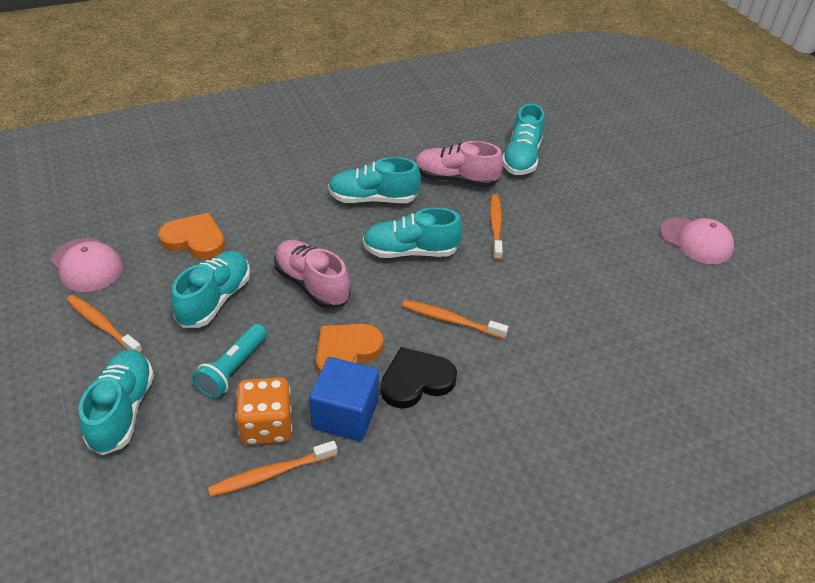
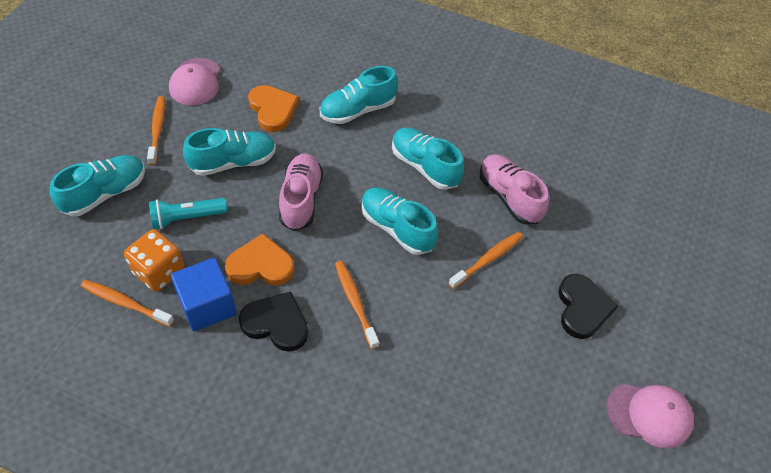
camera: 45 degrees right, 10 degrees up
(521, 158) = (591, 219): turquoise shoe -> turquoise shoe (357, 110)
(586, 212) = (582, 308): none -> black heart
(696, 241) = (649, 414): pink cap -> pink cap turned 75 degrees counterclockwise

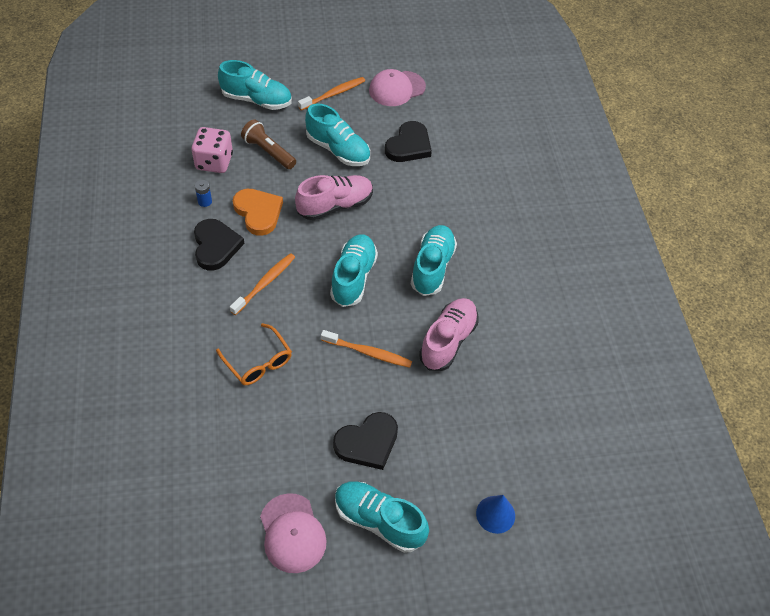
camera: 60 degrees right, 0 degrees up
(125, 303) = (178, 159): orange toothbrush -> none
(159, 271) = (214, 162): orange dice -> pink dice
(186, 218) = (268, 152): turquoise flashlight -> brown flashlight
(207, 305) = (205, 201): blue cube -> blue battery
(273, 110) = (409, 145): orange heart -> black heart
(357, 110) = (455, 196): turquoise shoe -> turquoise shoe (379, 521)
(446, 353) = (258, 362): none -> orange glasses
(690, 254) = (495, 514): none -> blue cone

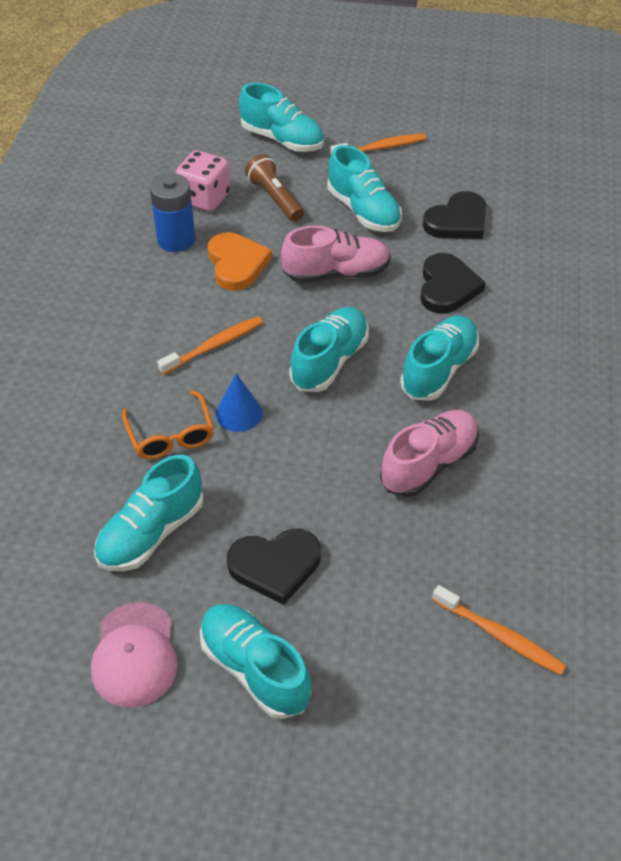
camera: 20 degrees right, 5 degrees down
(205, 201) = (176, 240): blue battery -> blue battery, size x2.11
(216, 246) = (170, 292): black heart -> black heart (447, 287)
(271, 440) = (151, 533): none -> turquoise shoe
(368, 352) = (316, 455): orange toothbrush -> orange toothbrush (500, 636)
(396, 89) = (464, 154): pink cap -> none
(495, 514) = (420, 702): blue cone -> blue cone (239, 413)

